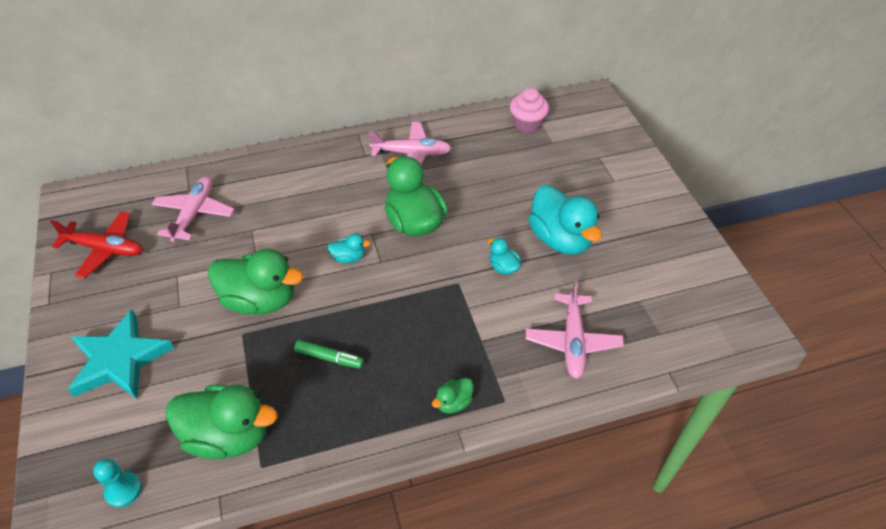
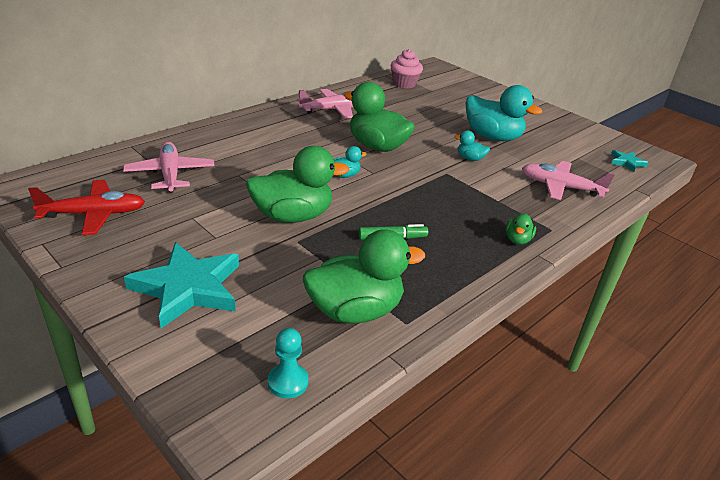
camera: 30 degrees left, 15 degrees down
(572, 341) = (560, 187): pink plane -> pink plane turned 135 degrees clockwise
(700, 326) = (627, 162): none -> turquoise star

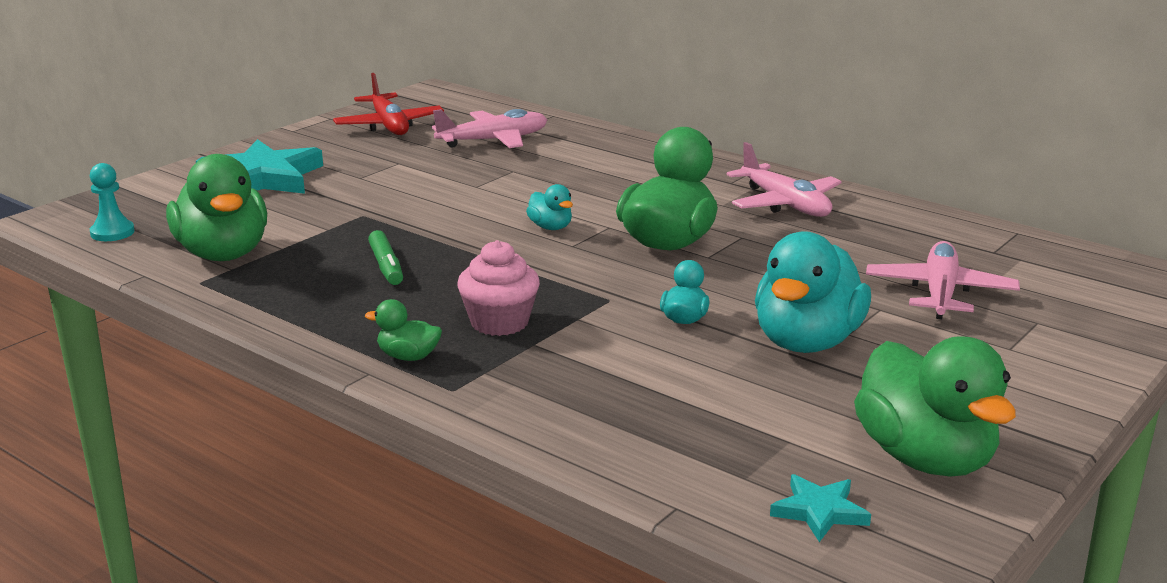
camera: 85 degrees right, 10 degrees down
(292, 216) = (420, 207): green duck -> green duck (925, 458)
(404, 84) = (994, 252): pink cupcake -> pink cupcake (499, 322)
(560, 187) = (623, 408): pink plane -> pink plane (939, 293)

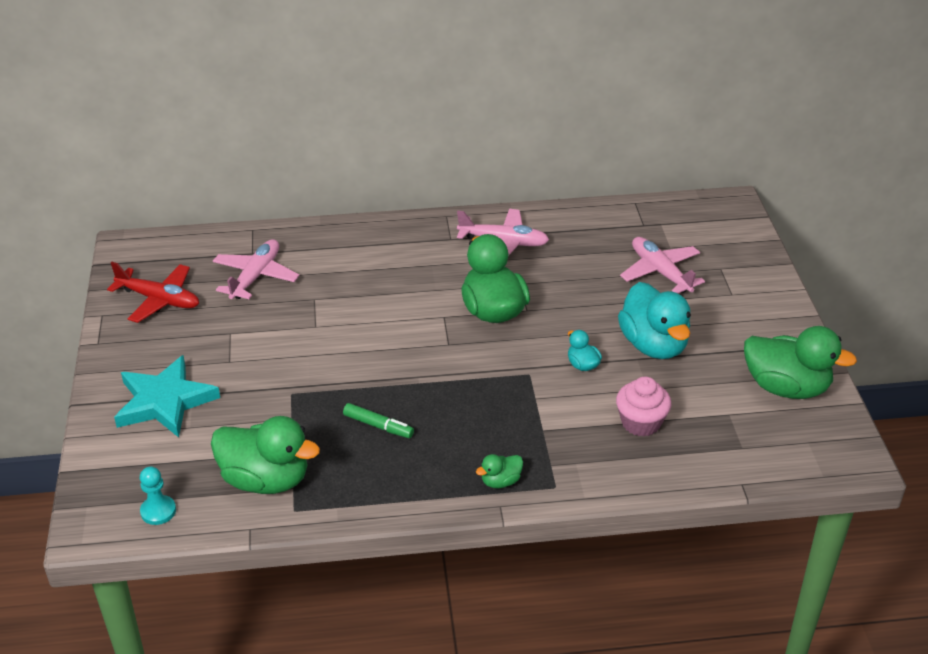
camera: 45 degrees left, 15 degrees up
(499, 322) = (504, 427): pink cupcake -> pink cupcake (641, 423)
(550, 227) = (415, 336): turquoise duck -> none
(819, 511) = (790, 446): turquoise star -> none

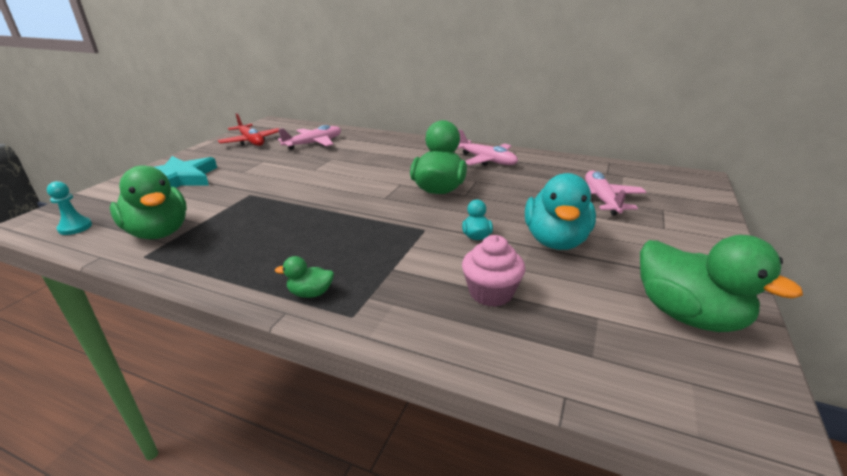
camera: 30 degrees right, 10 degrees down
(378, 426) = (274, 226): green marker -> none

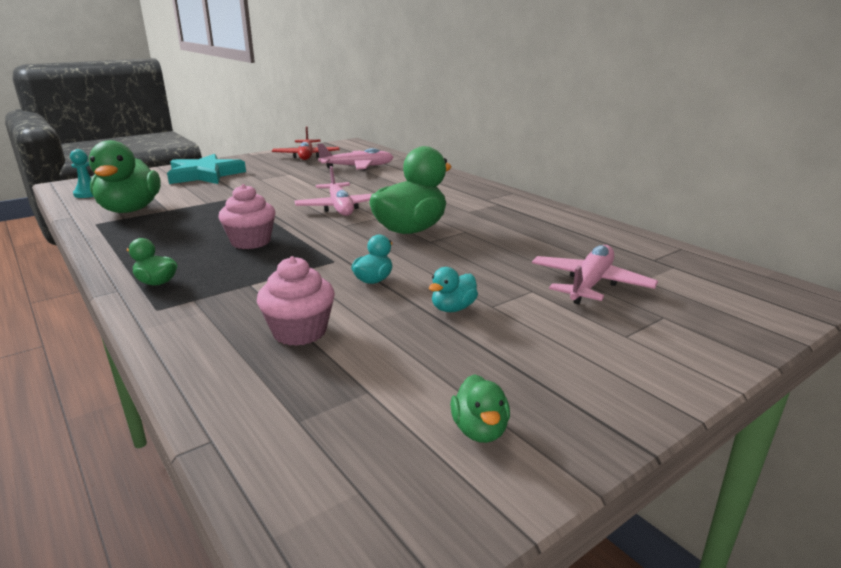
camera: 30 degrees right, 5 degrees down
(332, 232) = (251, 242): none -> pink cupcake
(486, 160) = (513, 214): pink plane -> pink plane (340, 208)
(555, 241) = (453, 308): turquoise duck -> turquoise duck, size x0.46
(688, 315) = (479, 430): green duck -> green duck, size x0.46

